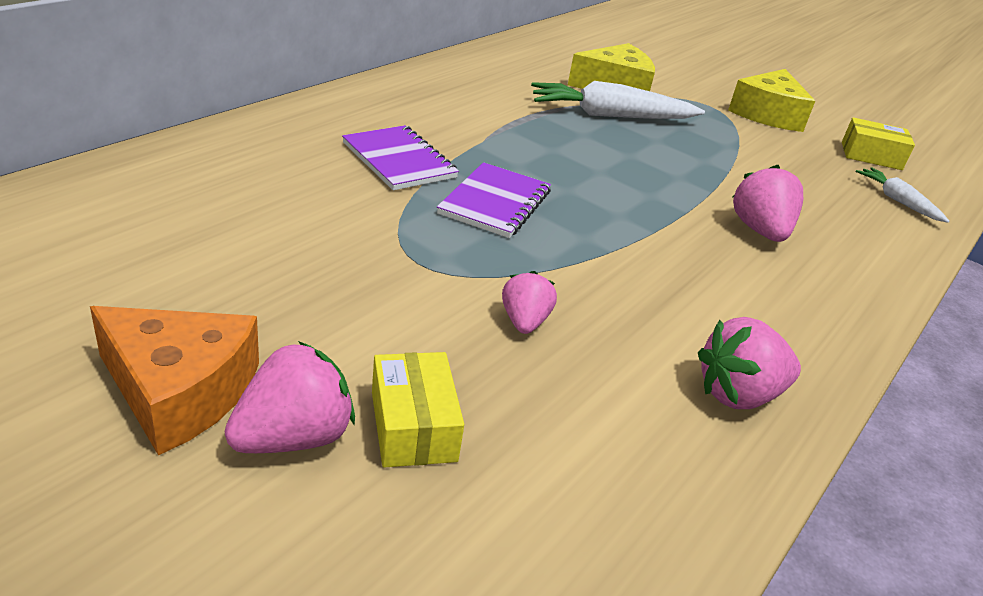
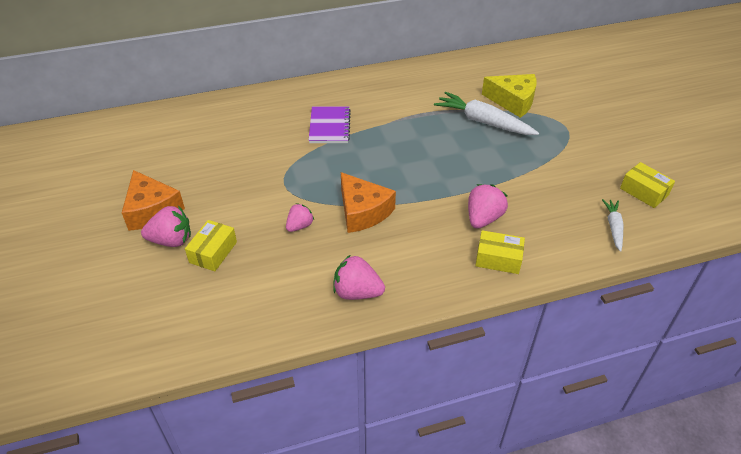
camera: 40 degrees right, 10 degrees up
(495, 202) = (352, 162): purple notebook -> none
(596, 268) = (363, 211): none -> orange cheese
(767, 114) = (604, 143): yellow cheese -> none
(842, 276) = (498, 259): none -> yellow box

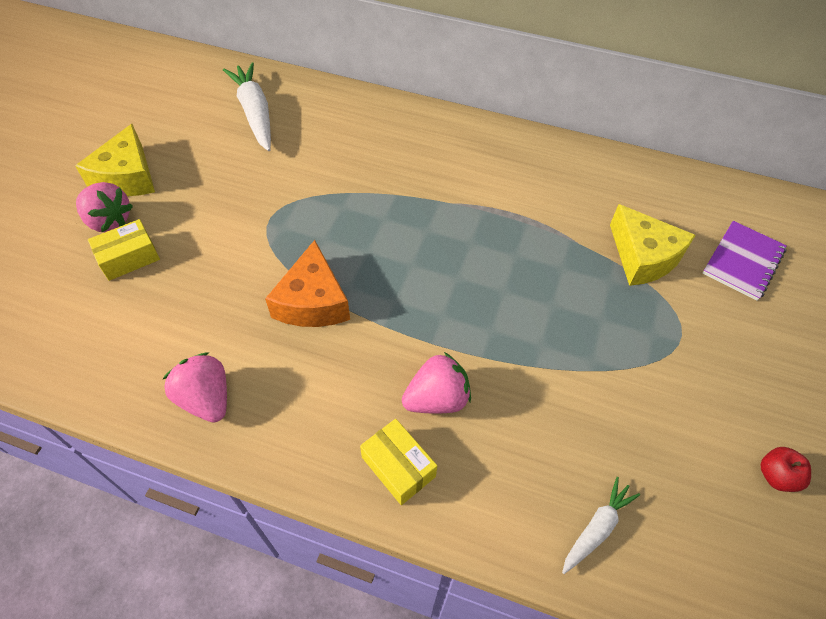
camera: 35 degrees right, 10 degrees up
(152, 210) = (127, 177): orange cheese -> yellow cheese
(300, 226) = (234, 278): pink strawberry -> none
(329, 126) = (385, 173): purple notebook -> purple notebook (742, 261)
(483, 122) = (572, 265): white carrot -> white carrot (255, 113)
(644, 192) = (700, 504): yellow box -> none
(661, 163) = (776, 476): none -> red apple

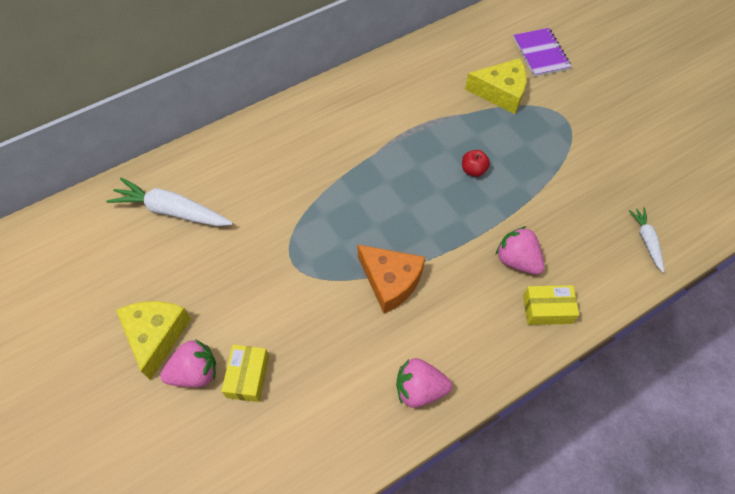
camera: 50 degrees left, 5 degrees up
(127, 177) = (156, 336): yellow cheese -> yellow cheese turned 135 degrees counterclockwise
(437, 399) = (517, 260): pink strawberry -> pink strawberry turned 60 degrees counterclockwise
(776, 476) = (670, 145): red apple -> red apple (473, 170)

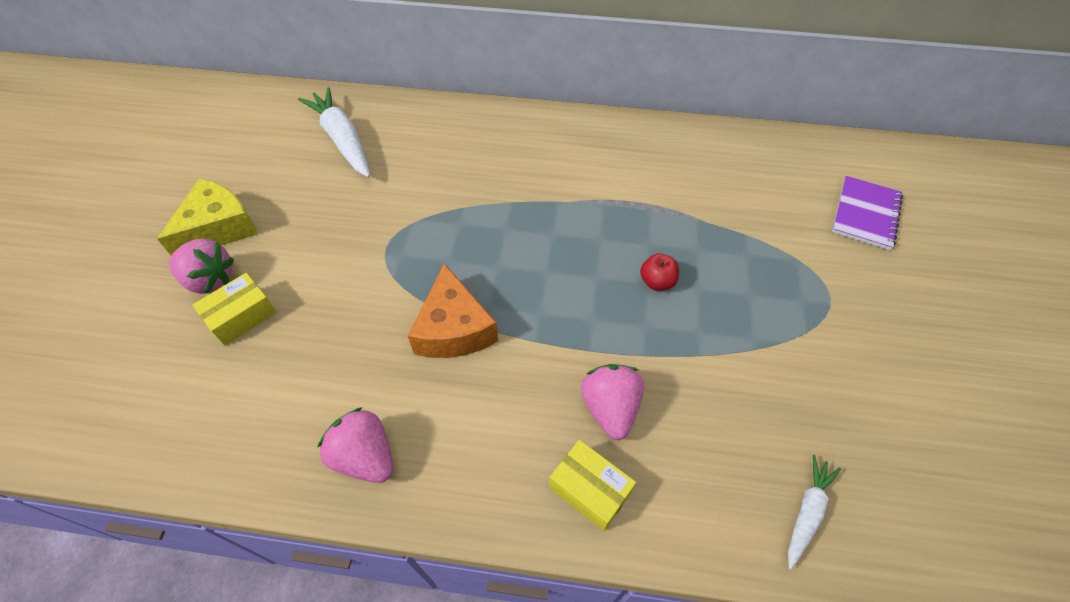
camera: 40 degrees right, 5 degrees down
(500, 92) = (771, 225): yellow cheese -> none

